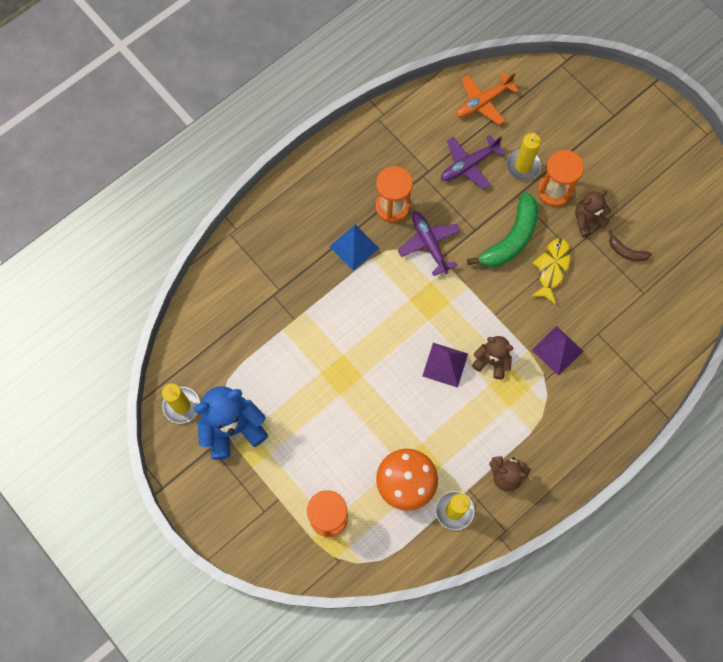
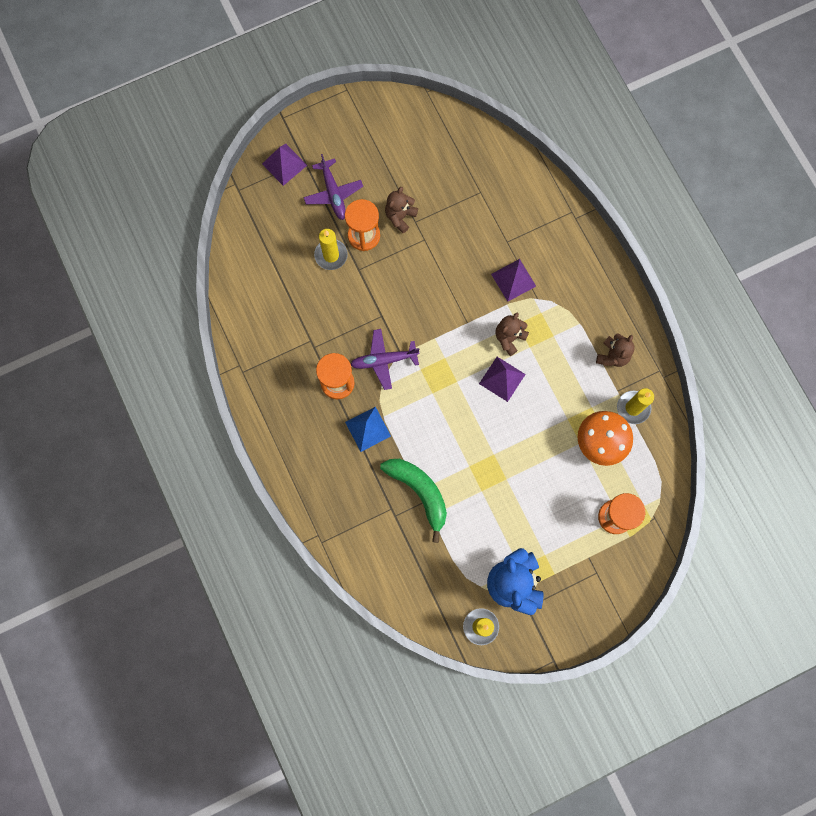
camera: 75 degrees left, 5 degrees up
(469, 165) = (315, 302): purple plane -> purple plane (333, 193)
(483, 102) = (255, 271): orange plane -> none
(511, 239) = (399, 287): green banana -> green banana (419, 492)
(552, 268) = (437, 261): yellow fish -> none
(587, 220) = (400, 217): brown teddy bear -> brown teddy bear turned 45 degrees clockwise
(604, 98) = (284, 164): none -> purple pyramid
(626, 251) = (438, 194): brown banana -> none

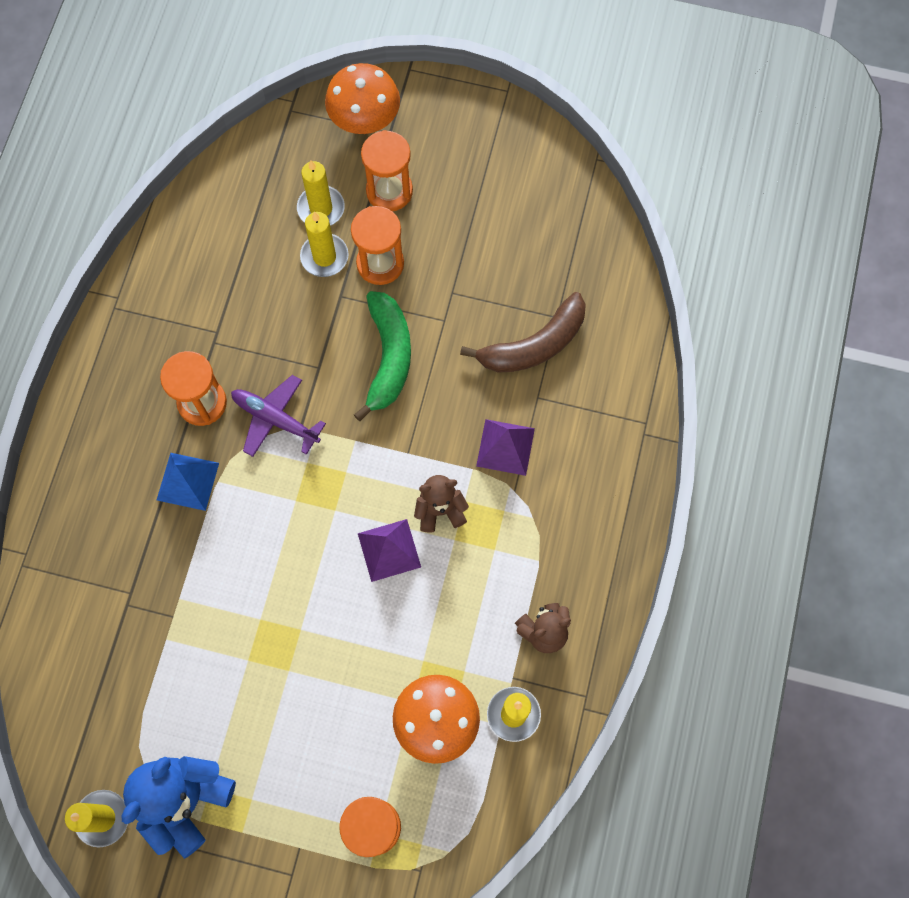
camera: 40 degrees right, 5 degrees down
(284, 164) = (365, 120): purple pyramid -> orange mushroom
(305, 231) = (321, 208): none -> yellow candle
(333, 193) = (389, 191): purple plane -> orange hourglass
(400, 217) = (440, 274): brown teddy bear -> none
(419, 492) = (178, 601): green banana -> green banana (388, 357)
(481, 216) = (534, 345): none -> brown banana

